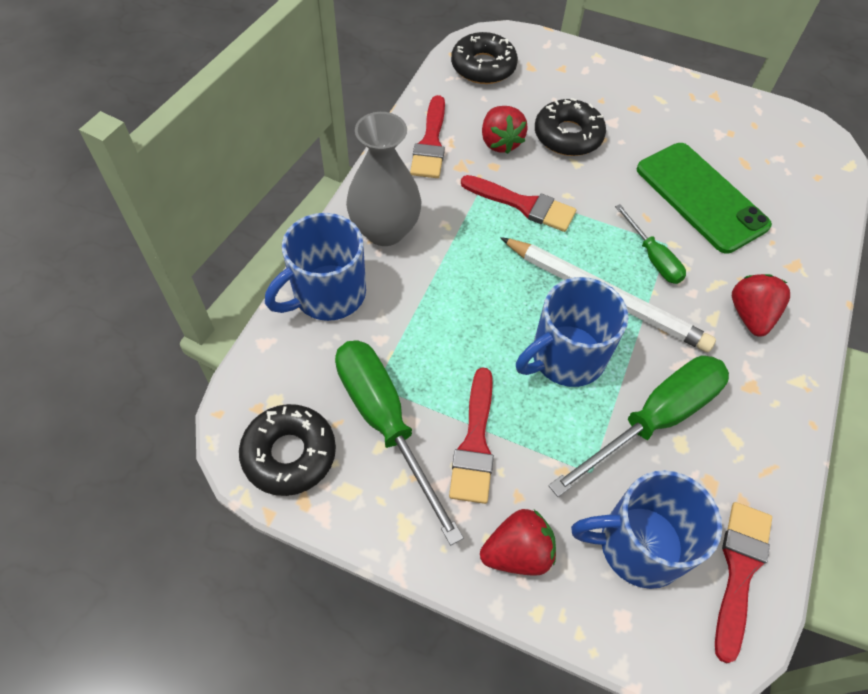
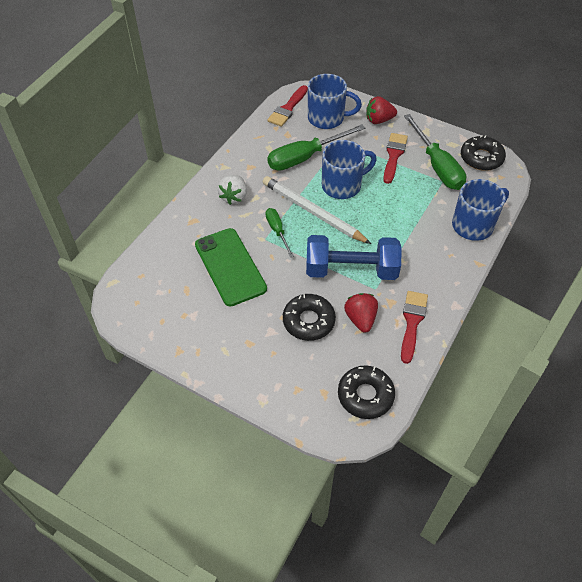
camera: 170 degrees left, 5 degrees down
(385, 230) = (442, 260): grey vase -> none
(523, 205) = (351, 270): red brush -> blue dumbbell
(750, 315) = (234, 197): red strawberry -> white strawberry

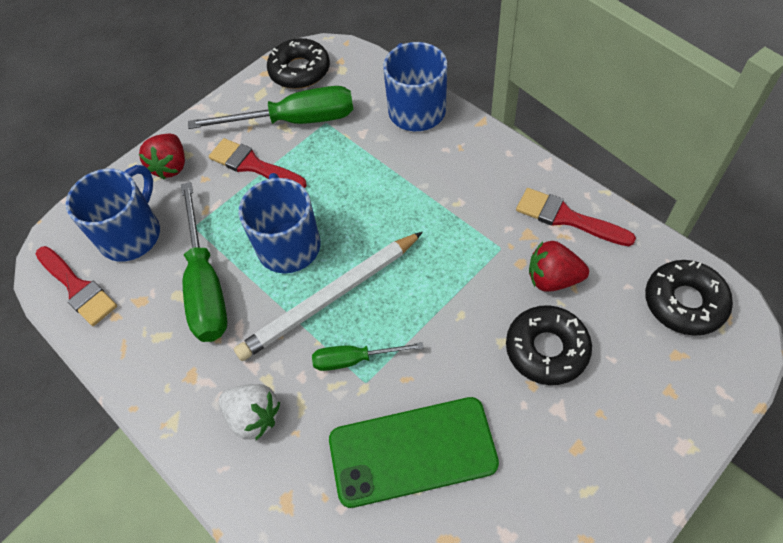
camera: 70 degrees left, 5 degrees up
(351, 270) = (460, 271): blue dumbbell -> none

